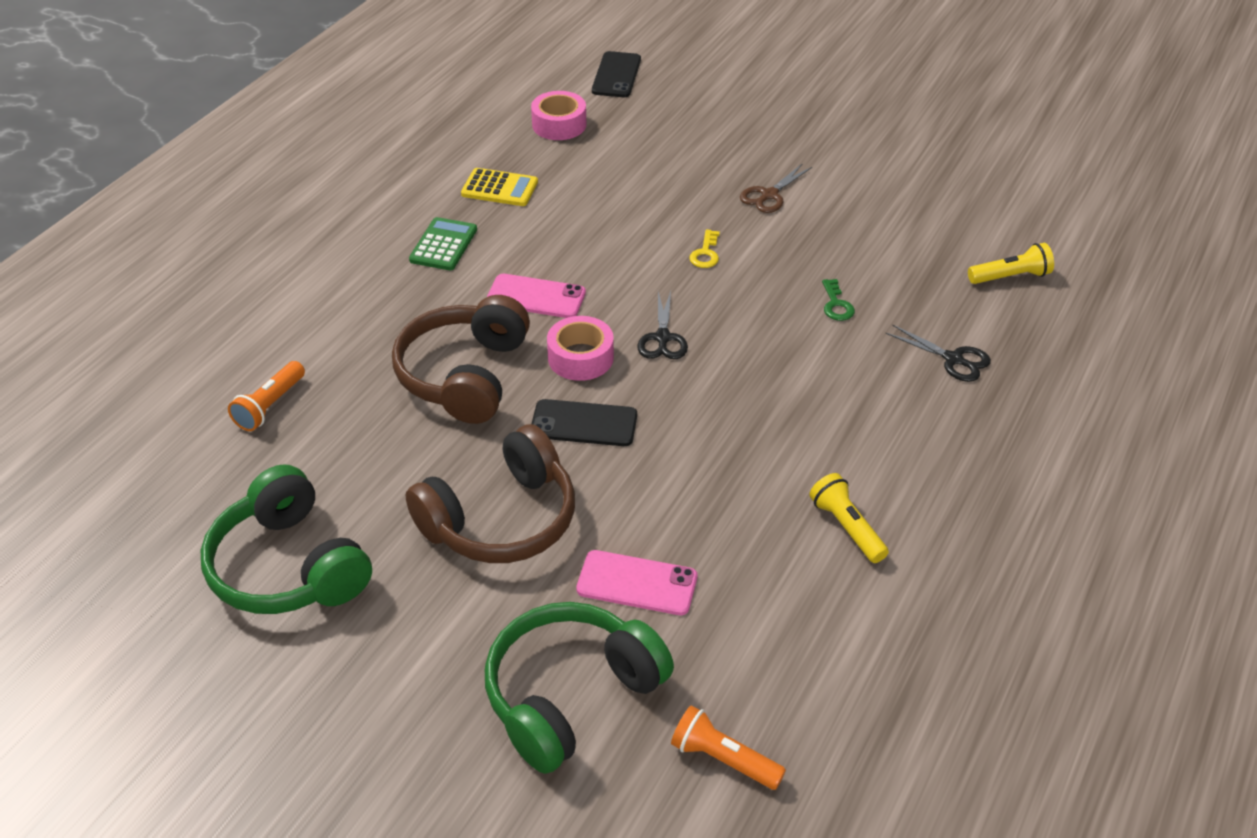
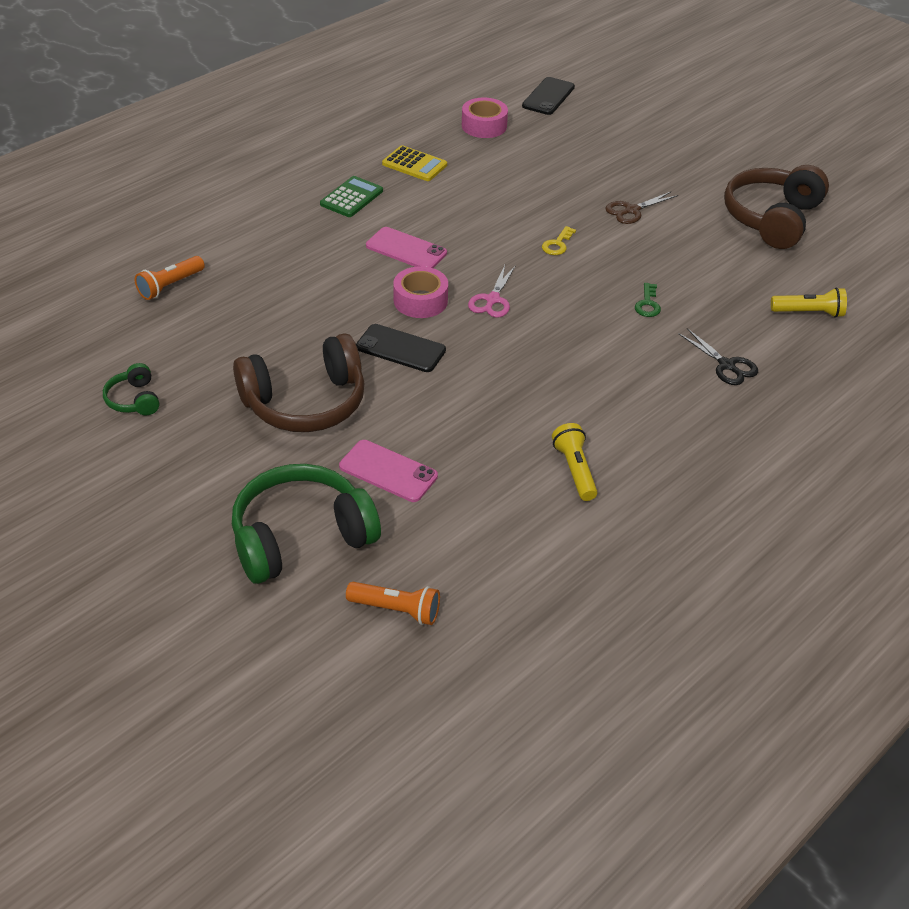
camera: 15 degrees right, 0 degrees up
(288, 567) = (134, 400): green headphones -> green headphones, size x0.47
(464, 375) = (324, 295): brown headphones -> brown headphones (772, 218)
(662, 338) = (492, 300): black scissors -> pink scissors
(723, 759) = (396, 610): orange flashlight -> orange flashlight turned 150 degrees clockwise

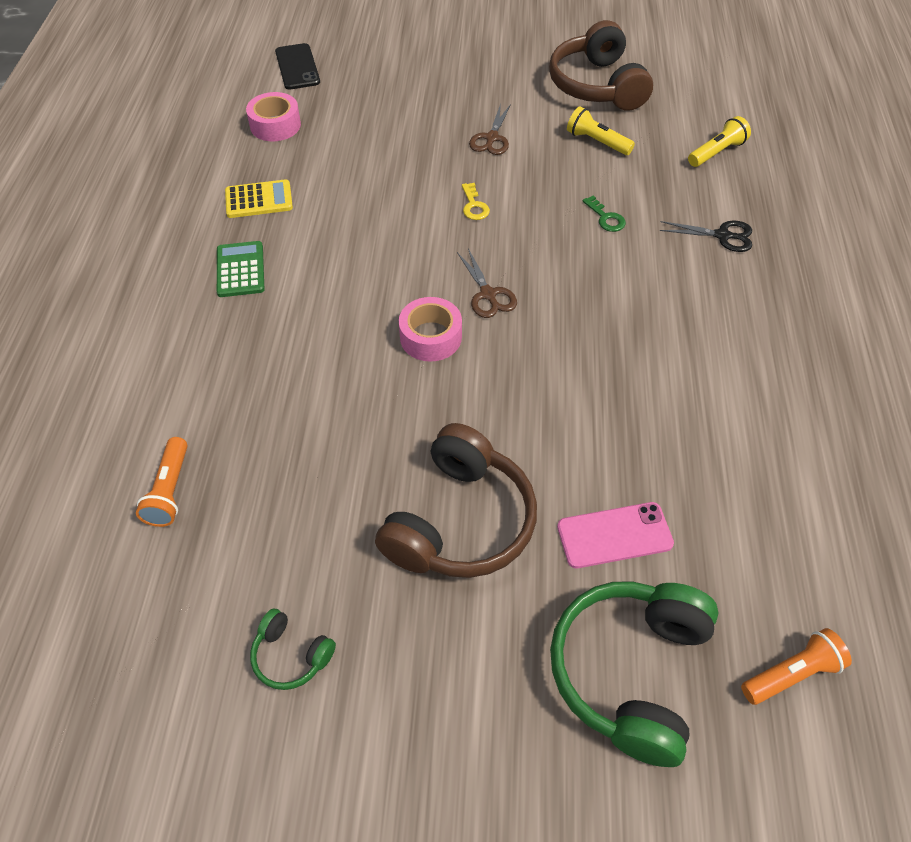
camera: 40 degrees left, 10 degrees up
(401, 348) = (473, 399): black phone -> none
(406, 249) = (355, 293): pink phone -> none
(492, 300) = (488, 294): pink scissors -> brown scissors
(575, 470) = (743, 413): yellow flashlight -> yellow flashlight (597, 142)

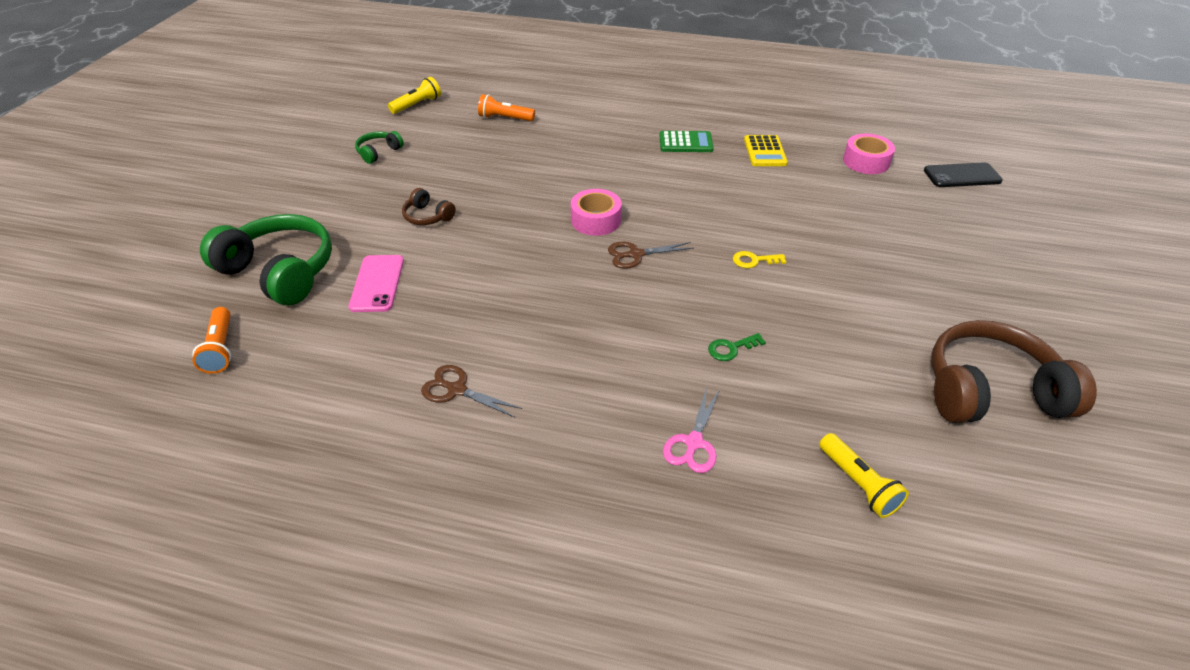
camera: 100 degrees right, 10 degrees down
(460, 521) = (427, 216): brown headphones -> brown headphones, size x0.47
(491, 138) = (863, 285): brown scissors -> brown scissors (457, 390)
(597, 142) = (867, 367): yellow flashlight -> yellow flashlight (417, 105)
(722, 236) = (693, 443): black scissors -> pink scissors

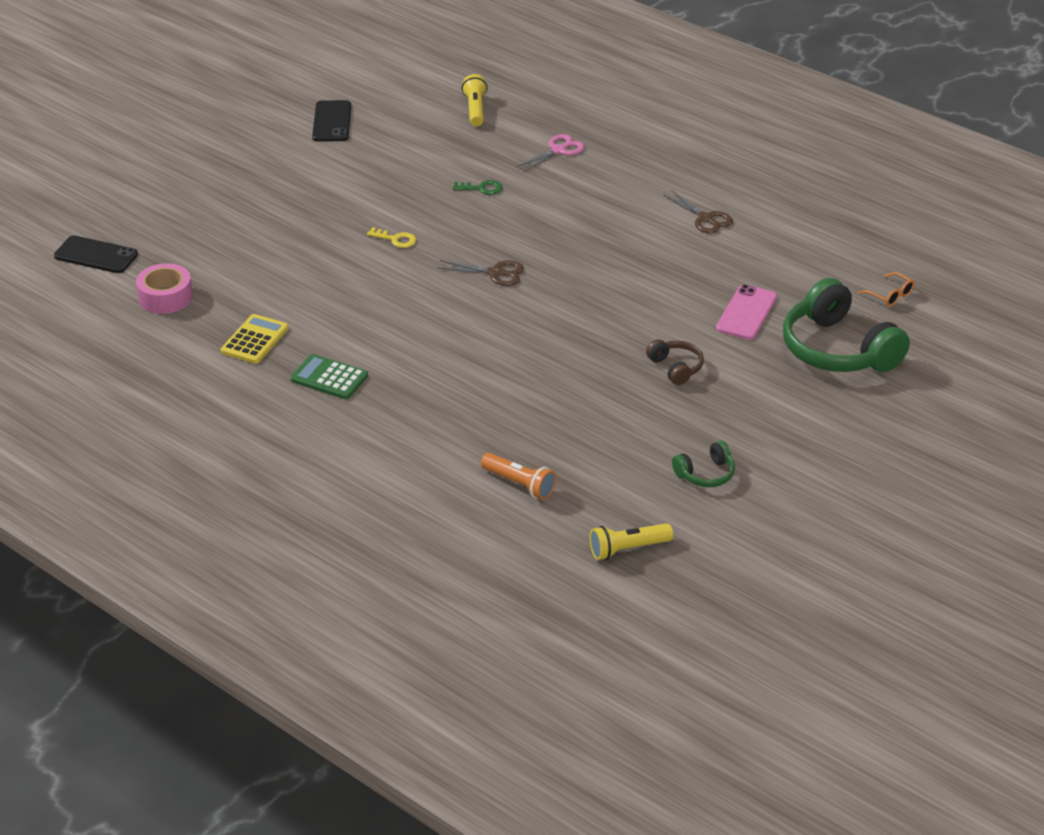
camera: 155 degrees left, 5 degrees down
(220, 348) = (890, 295): orange flashlight -> orange glasses
(596, 220) = (507, 315): pink tape -> none
(990, 391) = (332, 122): brown headphones -> black phone

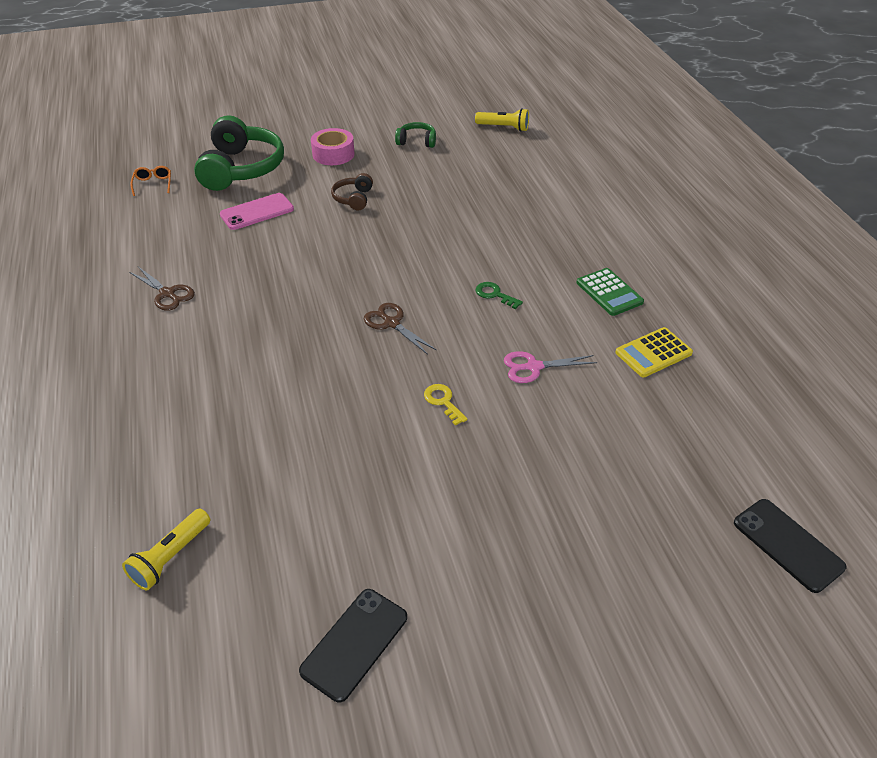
camera: 145 degrees left, 5 degrees up
(165, 297) = (722, 442): pink tape -> pink tape (333, 154)
(482, 188) = (300, 424): green key -> green key (494, 294)
(519, 484) = (532, 176): orange flashlight -> none
(558, 150) = (172, 436): pink scissors -> pink scissors (533, 367)
(705, 218) = (167, 294): brown scissors -> brown scissors turned 135 degrees clockwise

